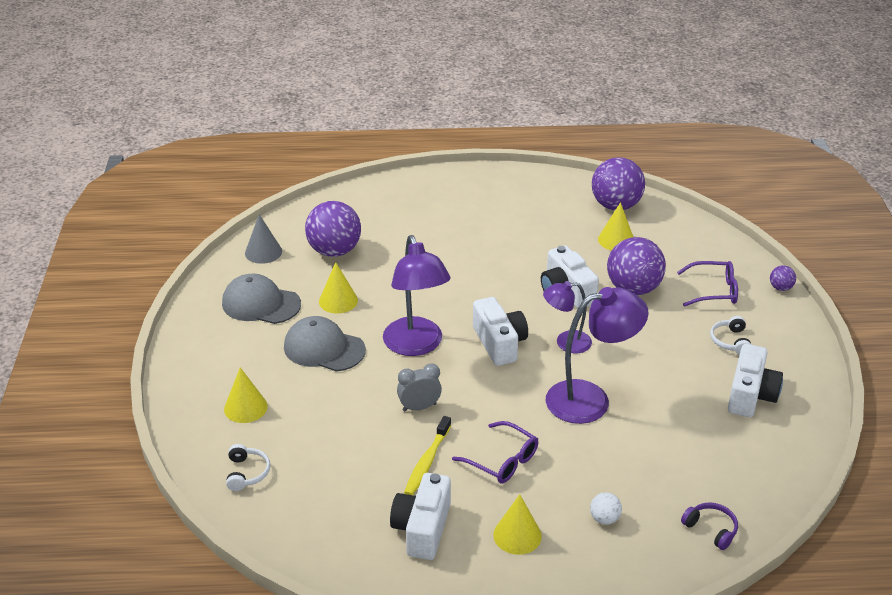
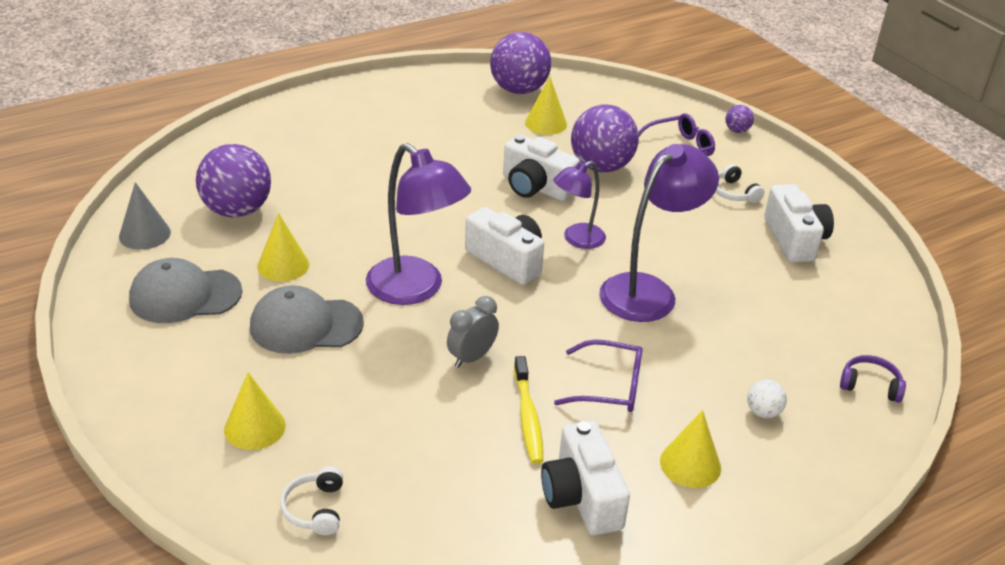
camera: 30 degrees left, 0 degrees up
(247, 473) = (315, 509): white headphones -> white headphones turned 150 degrees counterclockwise

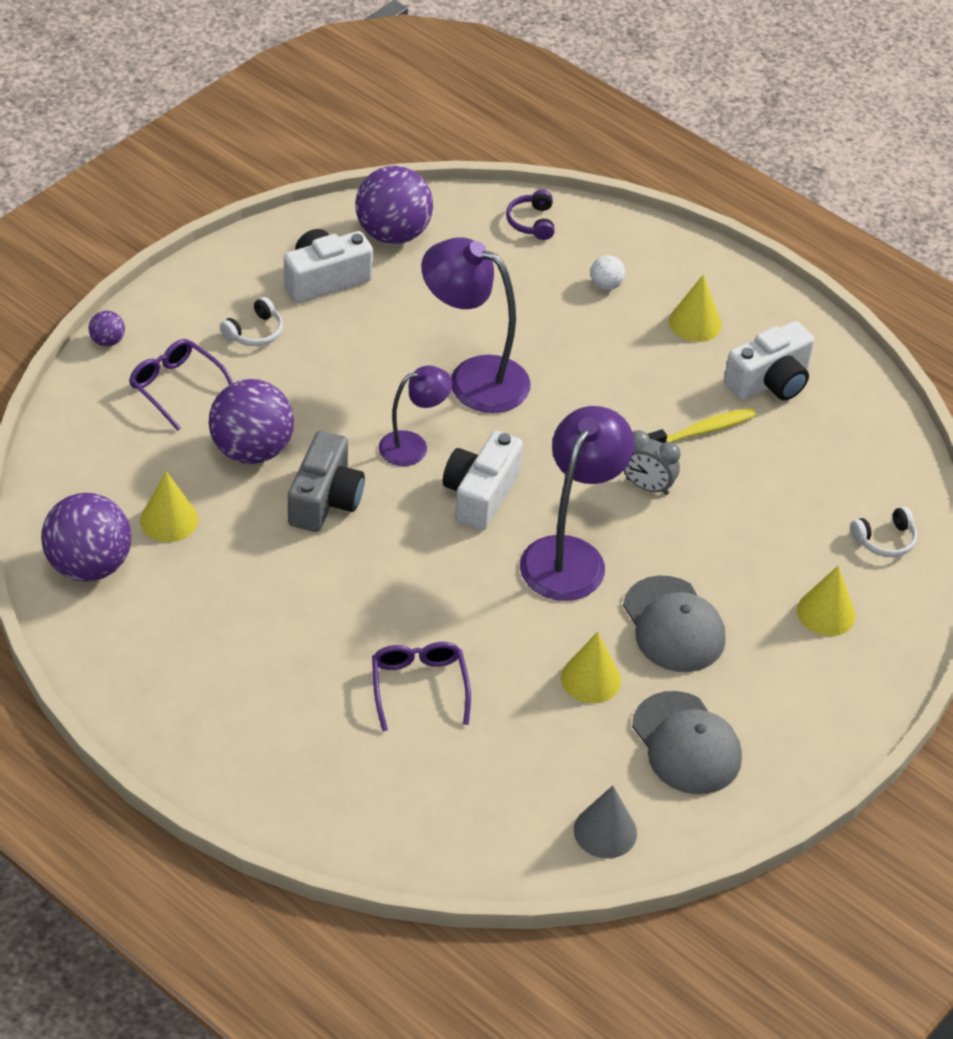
camera: 110 degrees left, 10 degrees up
(237, 210) = (514, 762): purple ball -> purple ball (393, 234)
(536, 187) = (325, 500): white camera -> grey camera
(577, 239) = (413, 446): purple lamp -> purple lamp turned 60 degrees counterclockwise
(609, 386) = (631, 385): purple glasses -> purple glasses (419, 687)

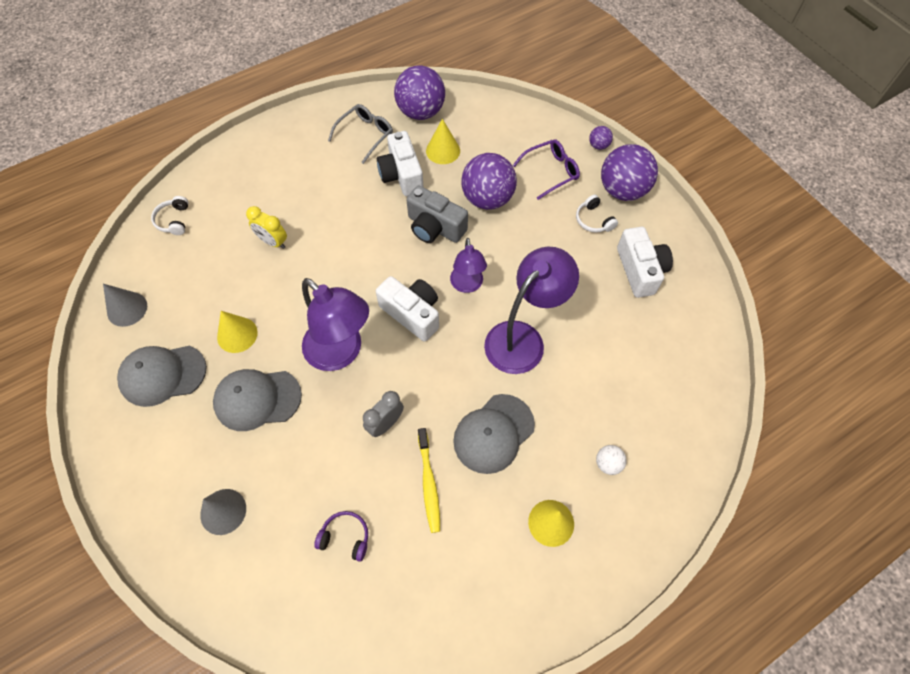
camera: 110 degrees right, 15 degrees up
(162, 627) = (365, 135): none -> grey glasses
(393, 234) = (685, 324): purple ball -> purple ball (622, 190)
(419, 687) = (273, 242): purple glasses -> yellow clock
(532, 222) = (691, 428): purple headphones -> purple headphones (345, 537)
(614, 385) = (493, 433): none -> grey cap
(770, 381) = (469, 562): white camera -> white camera (401, 175)
(826, 613) = (223, 511): yellow cone -> grey cone
(885, 540) = (272, 591): white headphones -> white headphones (174, 220)

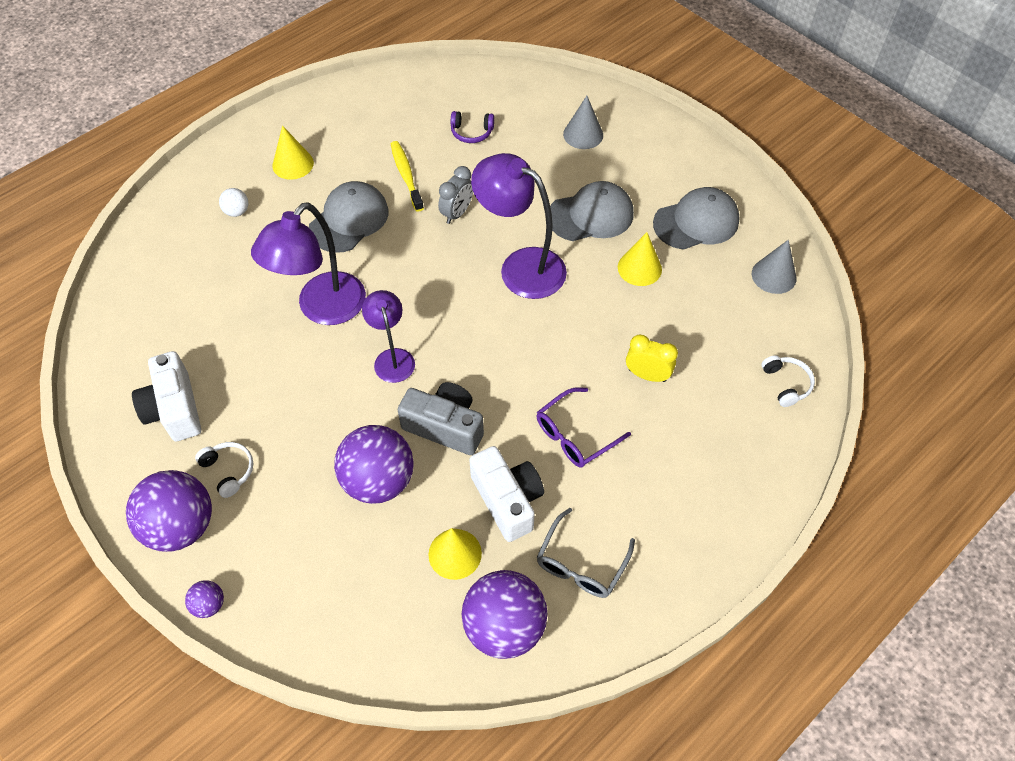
camera: 170 degrees right, 5 degrees down
(412, 313) = (452, 317): white camera -> none
(551, 172) = (287, 542): purple glasses -> purple glasses (575, 435)

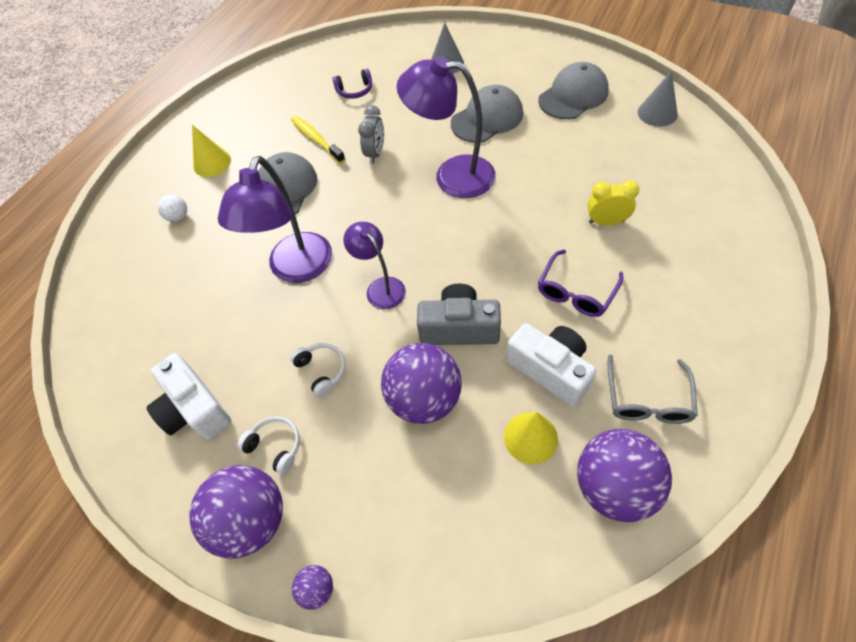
camera: 15 degrees left, 0 degrees up
(639, 268) = (549, 143): yellow cone -> none
(786, 384) = (720, 188): white headphones -> white headphones (322, 370)

